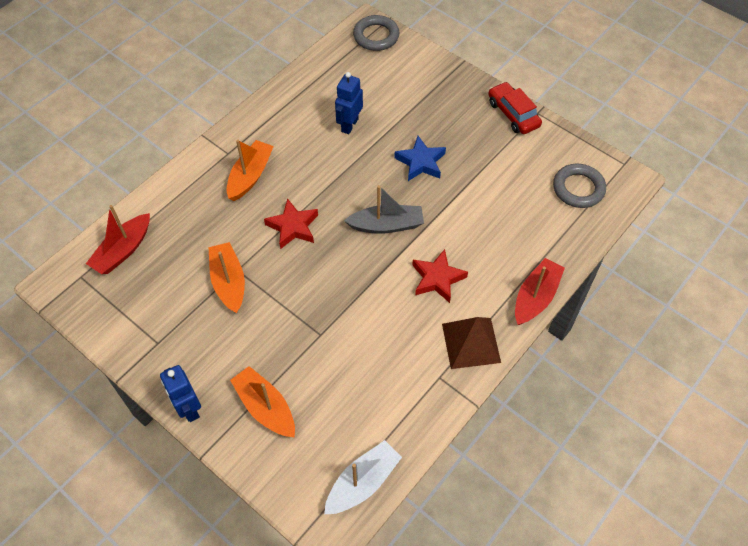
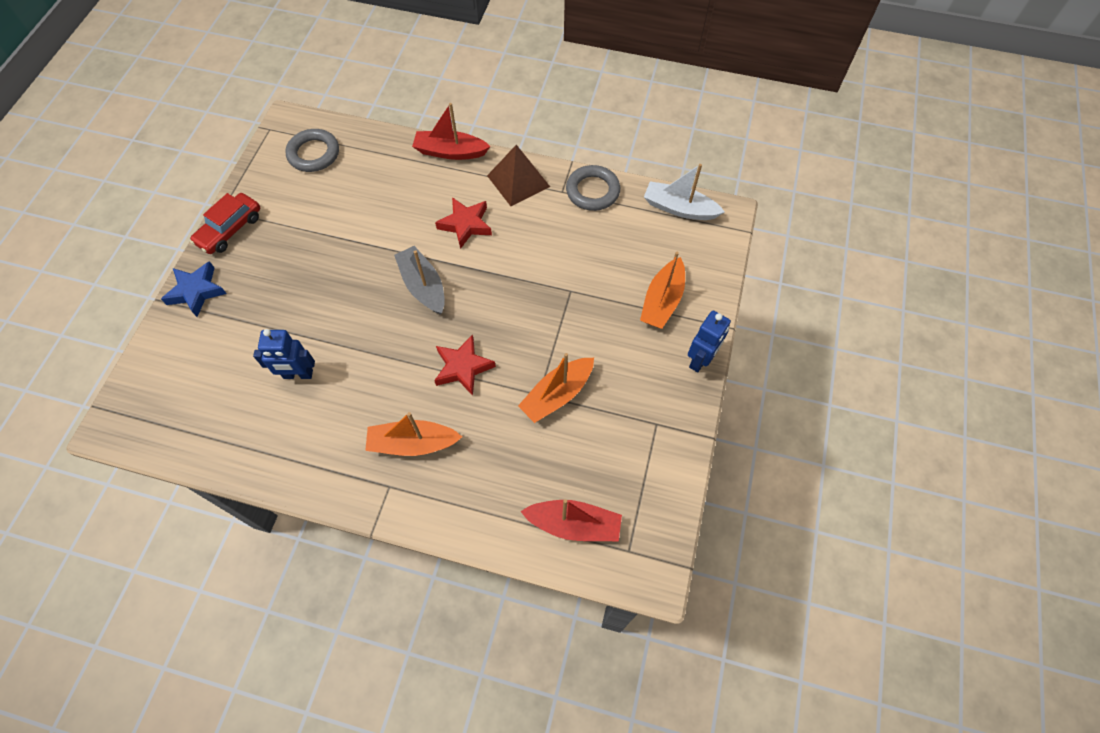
camera: 115 degrees left, 5 degrees up
(376, 36) = (133, 407): grey ring -> grey ring (592, 191)
(420, 162) = (328, 286): blue star -> blue star (196, 291)

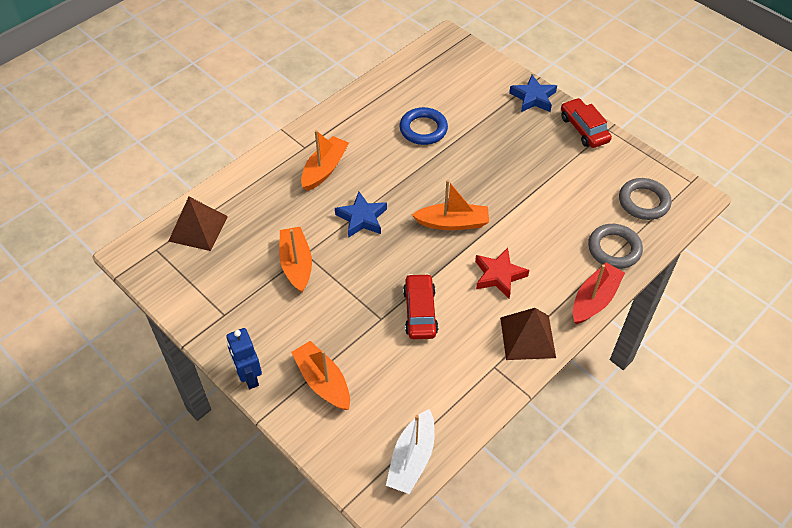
camera: 120 degrees right, 10 degrees down
(298, 374) = (423, 129): blue robot -> blue ring
(423, 286) = (452, 223): grey boat -> orange boat
(463, 367) = (362, 218): red star -> blue star
(543, 265) = (420, 312): none -> red car
(574, 524) = (198, 228): red boat -> brown pyramid
(592, 191) = (479, 393): grey ring -> grey ring (614, 249)
(679, 208) = (412, 458): white boat -> white boat turned 150 degrees clockwise

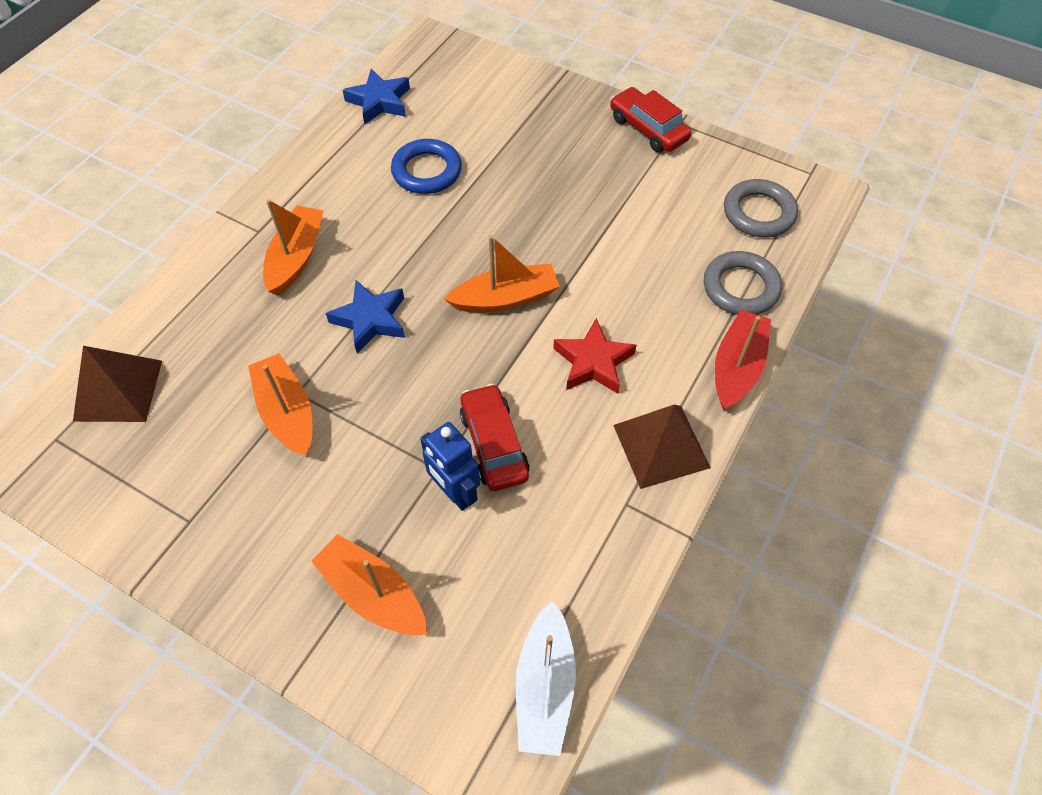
camera: 15 degrees left, 5 degrees up
(249, 377) = (252, 616): blue robot -> blue robot (455, 492)
(533, 98) = (567, 99): blue star -> blue star (379, 101)

